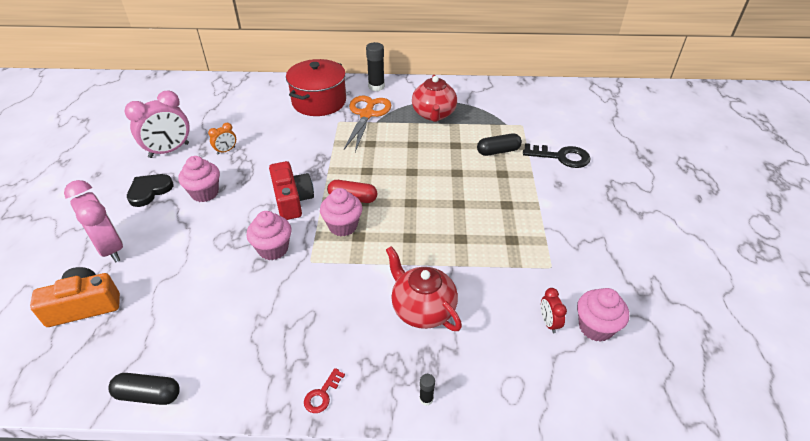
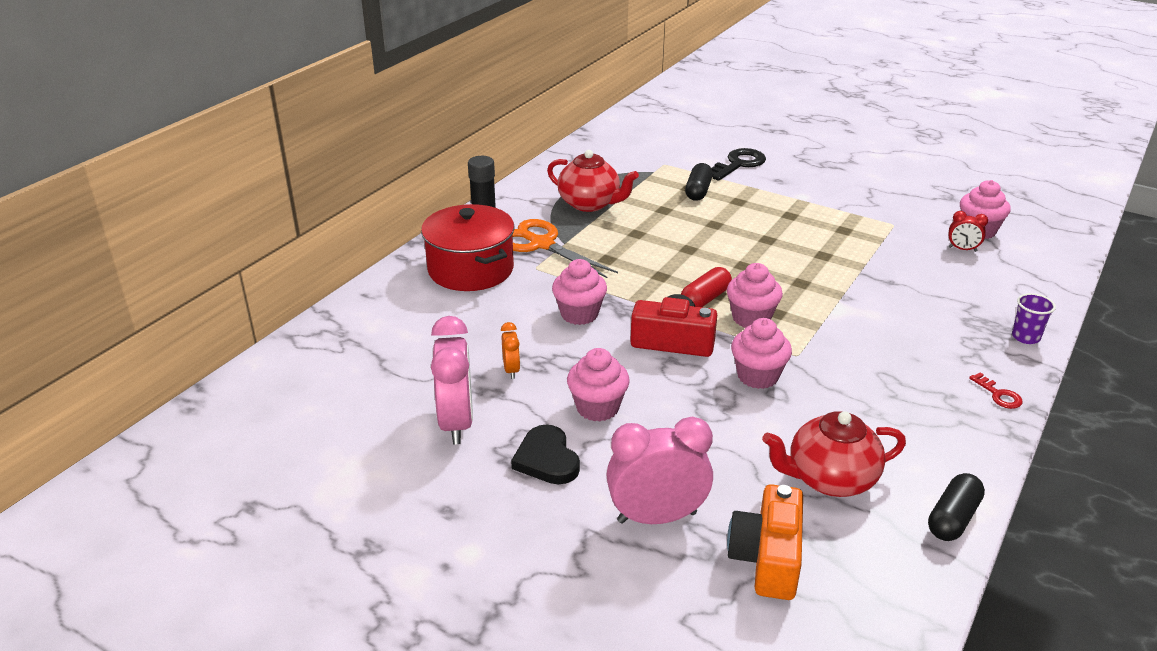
camera: 60 degrees left, 10 degrees down
(298, 154) = (579, 314): none -> pink cupcake
(422, 309) = (912, 306): red teapot -> red teapot (830, 479)
(426, 399) = (1025, 337): black glue stick -> purple cup

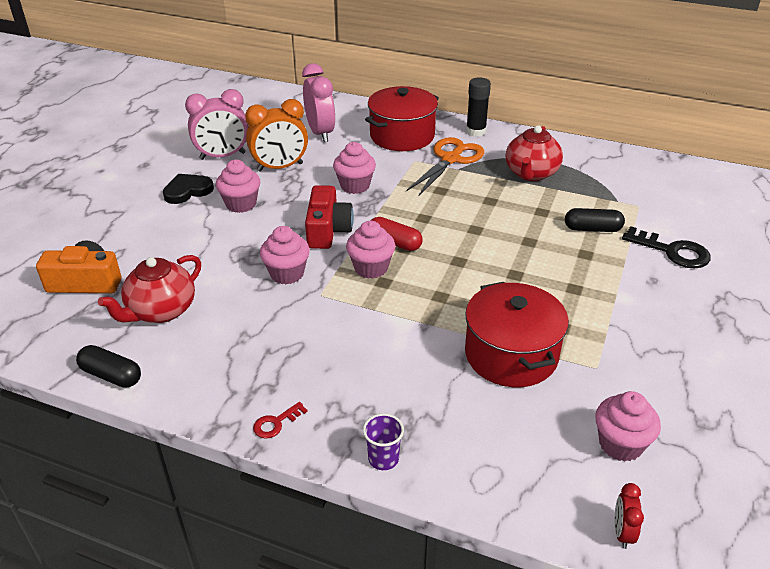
camera: 80 degrees right, 5 degrees up
(511, 370) = (280, 167): orange clock -> orange clock, size x2.07
(657, 517) = (130, 236): pink clock -> pink clock (320, 133)
(830, 479) = (161, 311): red teapot -> red teapot turned 120 degrees counterclockwise
(883, 259) = (511, 355): none -> red pot
(962, 249) = (563, 424): red clock -> red clock (622, 532)

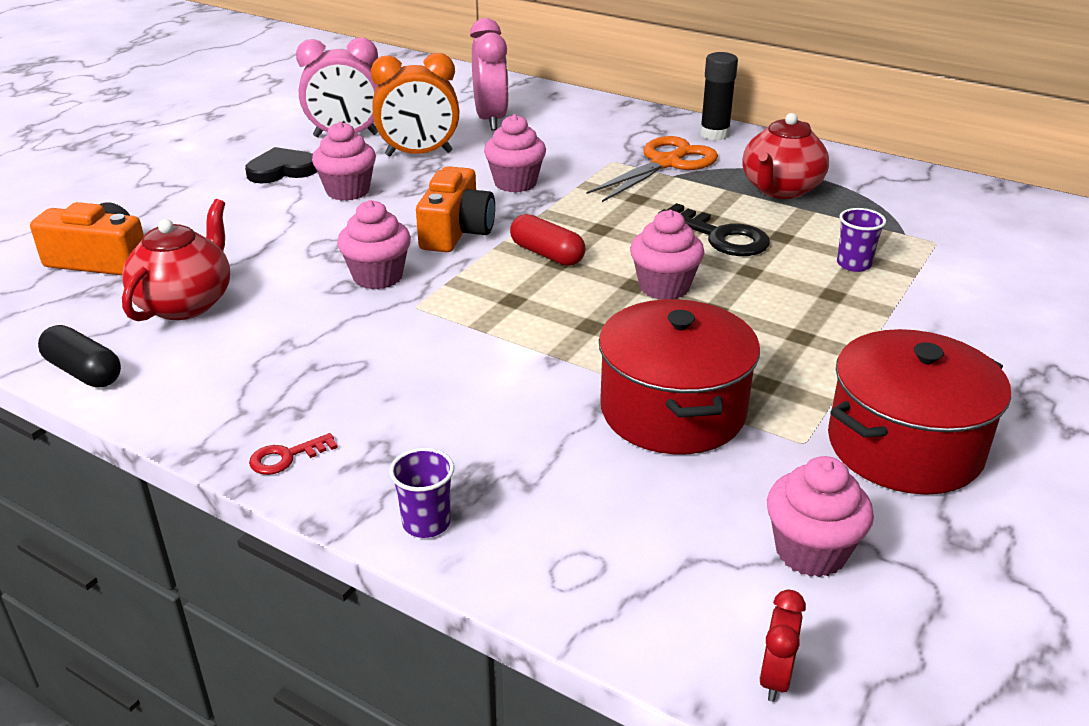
camera: 10 degrees right, 5 degrees down
(161, 311) = (185, 303): red teapot -> red teapot turned 150 degrees clockwise
(328, 230) = (456, 231): red camera -> orange camera
(371, 268) = (500, 281): pink cupcake -> pink cupcake (664, 287)
(402, 136) = (605, 131): red pot -> red pot (904, 446)
(592, 229) = (854, 264): black capsule -> purple cup
(672, 251) = (974, 304): black key -> black key (720, 236)

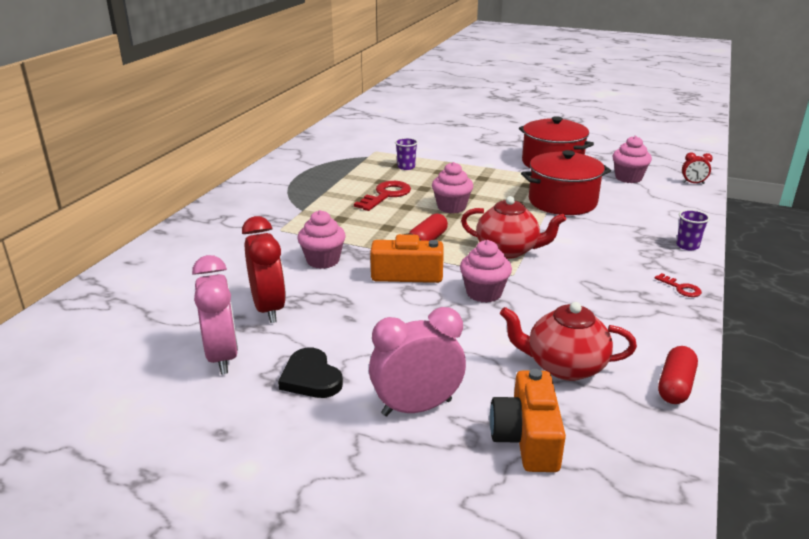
camera: 100 degrees left, 5 degrees down
(84, 372) = (675, 386): black capsule -> red capsule
(348, 191) = (350, 331): pink cupcake -> none
(419, 154) = (268, 309): orange clock -> red clock
(490, 120) = (191, 284): pink clock -> pink clock (417, 407)
(666, 163) = (283, 212): orange scissors -> none
(714, 134) = (231, 199): black glue stick -> none
(720, 236) = (386, 195): black key -> red key
(780, 189) = (319, 181): red teapot -> red teapot (508, 250)

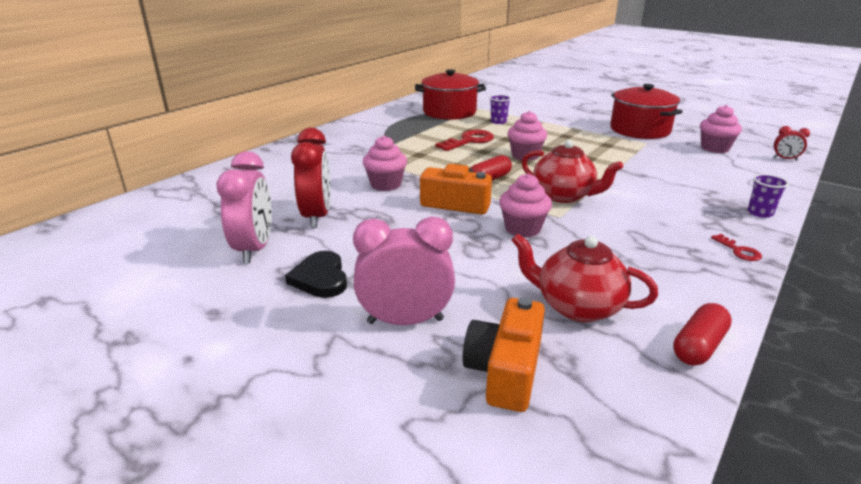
camera: 15 degrees right, 0 degrees up
(562, 201) = (637, 161): red pot -> red pot (449, 112)

